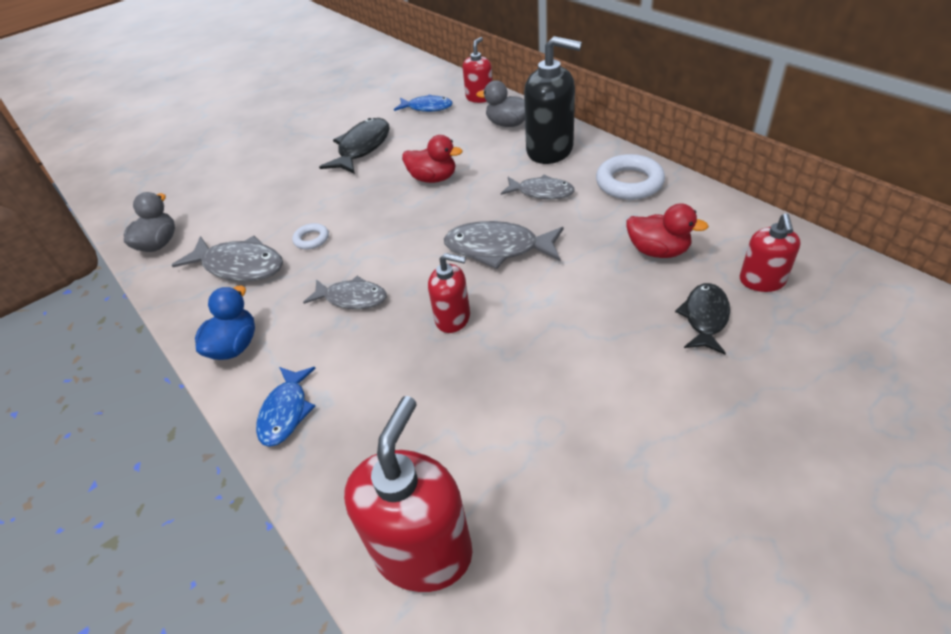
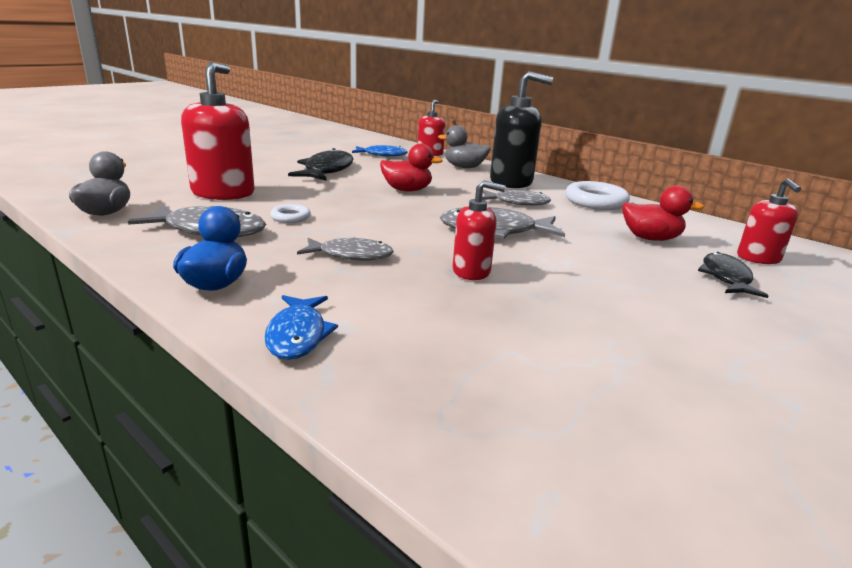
camera: 15 degrees left, 20 degrees down
(423, 550) = (534, 457): red soap dispenser -> red soap dispenser (223, 193)

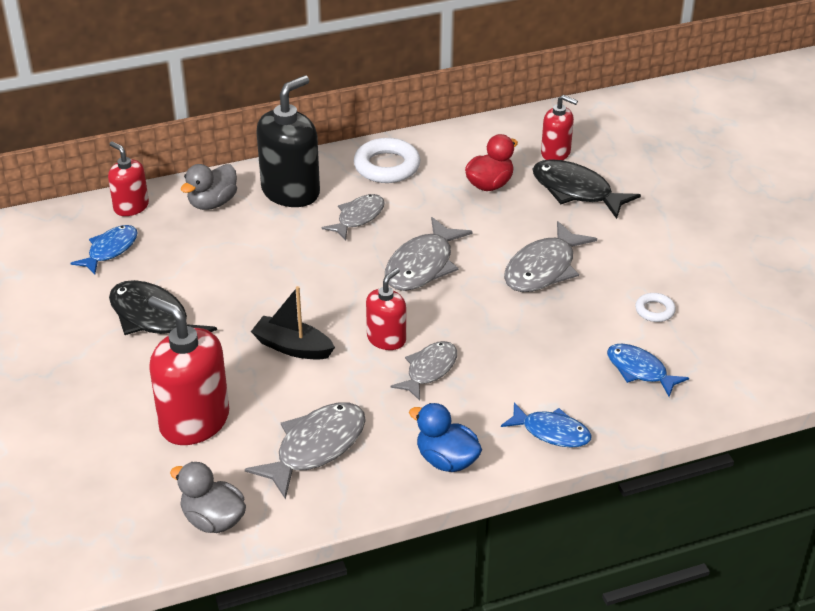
camera: 60 degrees left, 15 degrees up
(290, 217) = (310, 386): white ring -> white ring (654, 310)
(334, 206) = (292, 347): none -> black boat
(407, 190) = (271, 278): red duck -> none
(471, 271) = (497, 313): red soap dispenser -> red soap dispenser (386, 339)
(475, 379) = (639, 370): none -> blue fish
(575, 282) = (543, 269): none -> grey fish
(726, 277) = (576, 191): black fish -> black fish, size x1.51

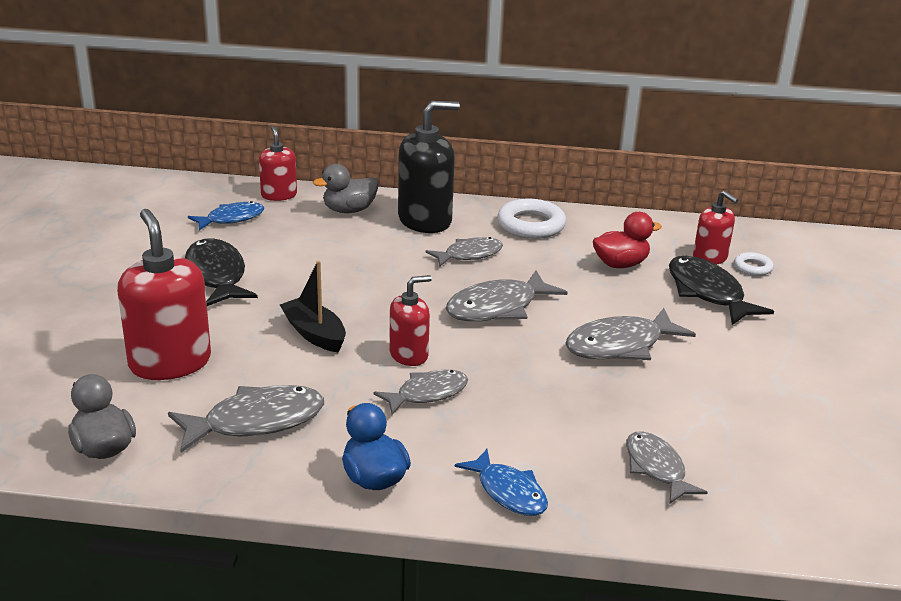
camera: 25 degrees right, 10 degrees down
(639, 370) = (656, 468): blue fish -> grey fish
(654, 310) = (717, 418): white ring -> white ring (753, 267)

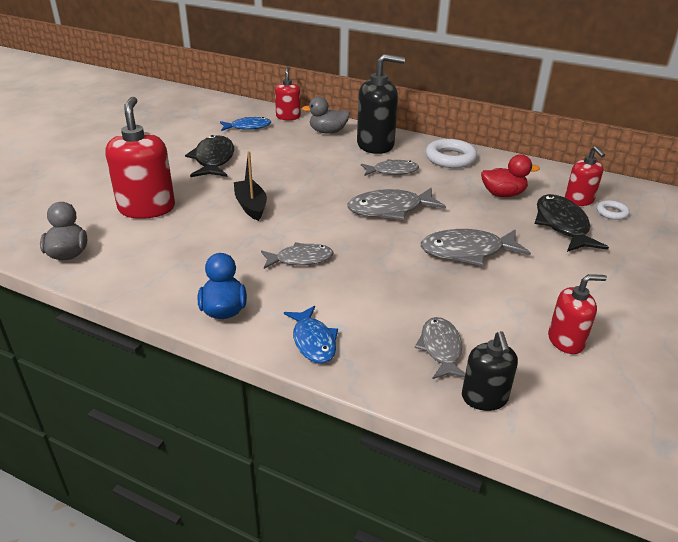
camera: 20 degrees right, 5 degrees up
(256, 421) = (173, 256): grey fish -> none
(409, 355) = (305, 230): red soap dispenser -> red soap dispenser (566, 341)
(732, 512) = (484, 398): none -> black soap dispenser

